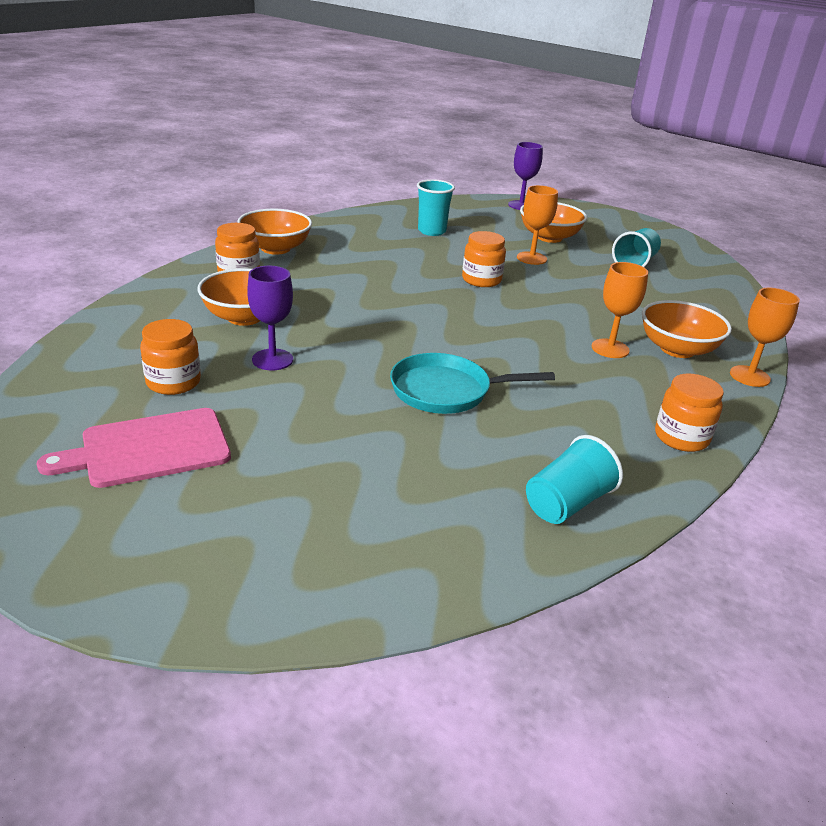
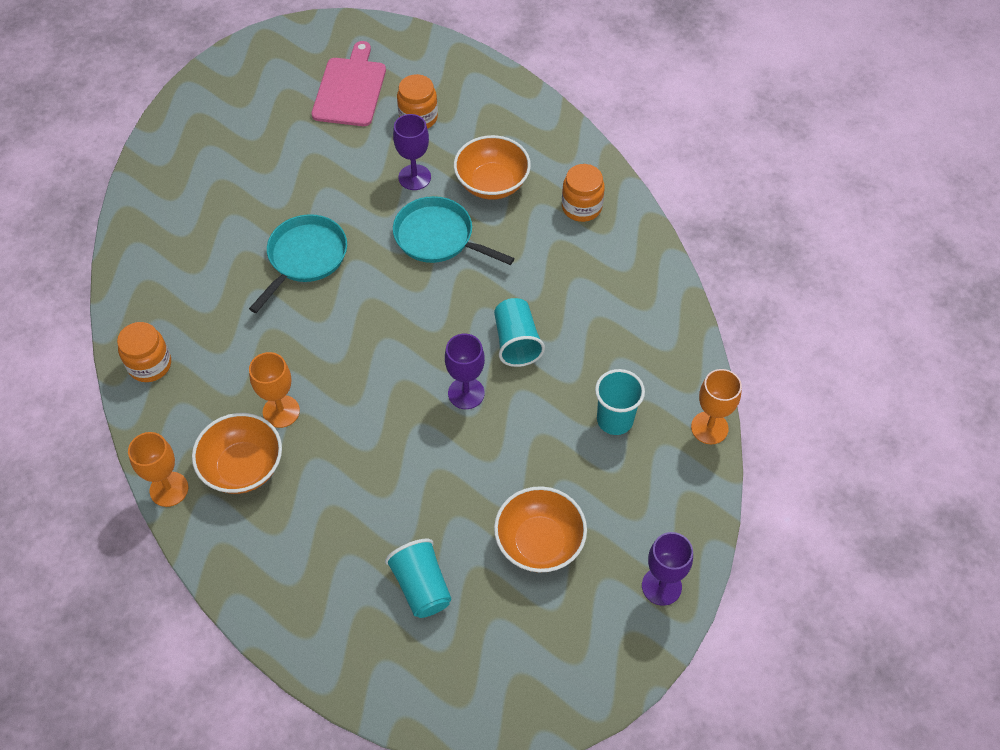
camera: 125 degrees right, 25 degrees up
(275, 248) = (628, 254): orange bowl -> none
(340, 327) = (438, 237): none -> turquoise pan
(481, 280) = (466, 393): orange jar -> purple goblet
(531, 258) = (491, 478): orange goblet -> orange goblet (709, 428)
(566, 503) = (153, 252): turquoise cup -> turquoise cup (516, 342)

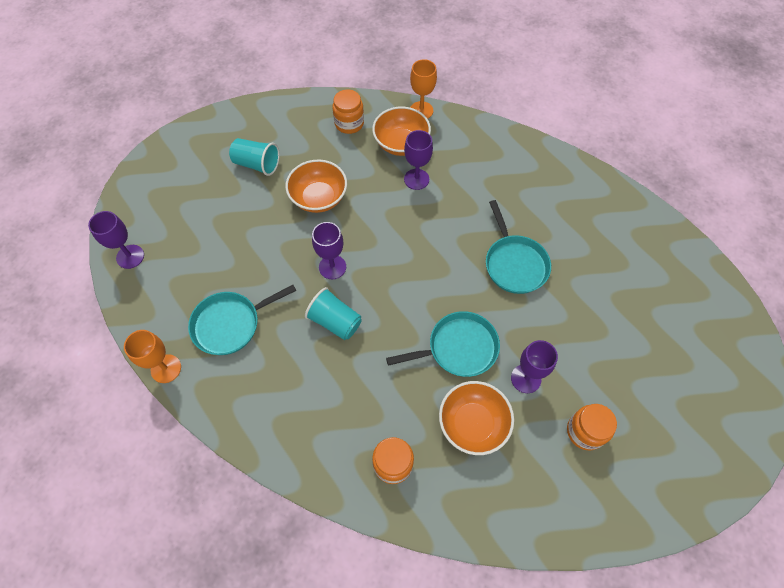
camera: 135 degrees right, 5 degrees up
(150, 365) = (507, 147): orange jar -> orange jar (349, 123)
(281, 411) = (416, 179): orange goblet -> purple goblet
(350, 89) = (657, 409): pink cutting board -> none
(539, 542) = (216, 226): orange bowl -> orange bowl (319, 198)
(615, 420) = (230, 324): turquoise cup -> turquoise pan

